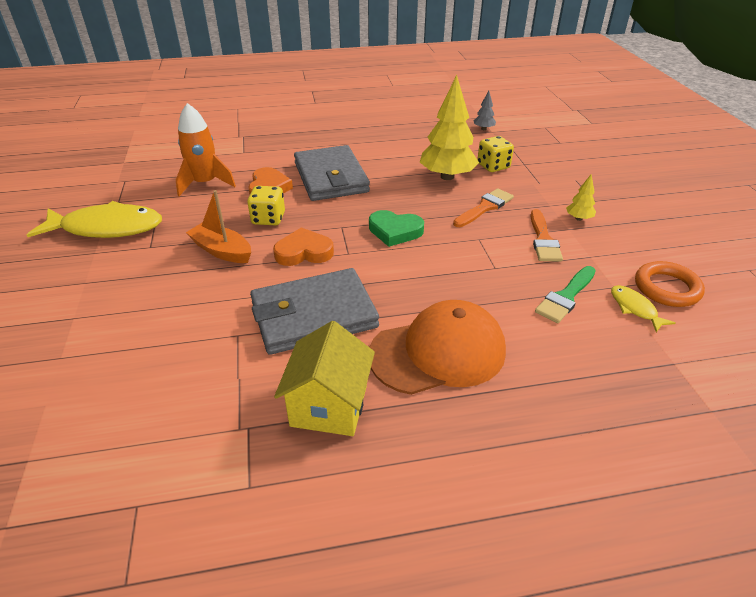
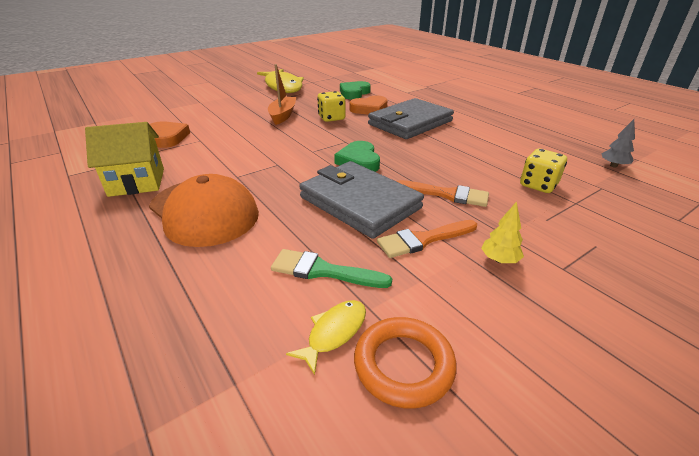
camera: 65 degrees right, 5 degrees down
(205, 183) = (354, 93): orange rocket -> green heart
(304, 252) = (301, 137): orange heart -> orange heart (167, 137)
(313, 315) = (229, 156): grey wallet -> grey wallet (359, 202)
(447, 176) = (479, 165): yellow tree -> none

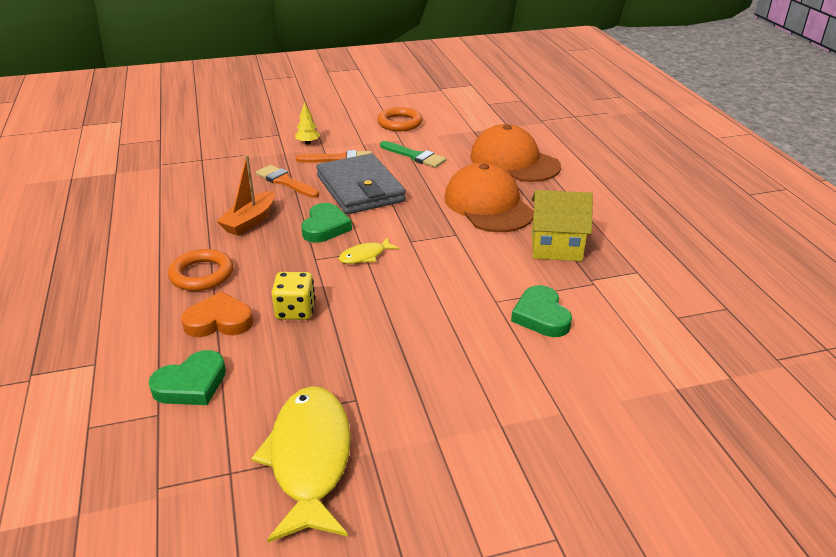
camera: 160 degrees left, 0 degrees up
(156, 298) = (514, 161): none -> orange cap
(167, 137) = (541, 316): orange heart -> green heart
(283, 115) = (363, 335): orange boat -> orange boat (250, 221)
(334, 332) = (423, 135): yellow fish -> yellow fish (365, 256)
(410, 123) = (202, 274): grey wallet -> orange ring
(538, 185) = (202, 175): yellow dice -> none
(613, 166) = (107, 177): grey tree -> none

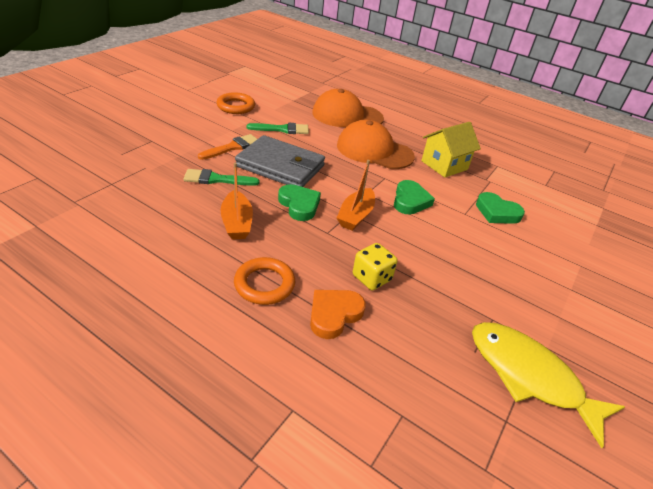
camera: 45 degrees left, 5 degrees up
(191, 384) = (389, 376): green heart -> green heart (410, 201)
(285, 181) = (216, 179): orange brush -> green brush
(308, 143) = (188, 141): yellow tree -> none
(365, 256) = (355, 216): yellow fish -> orange boat

